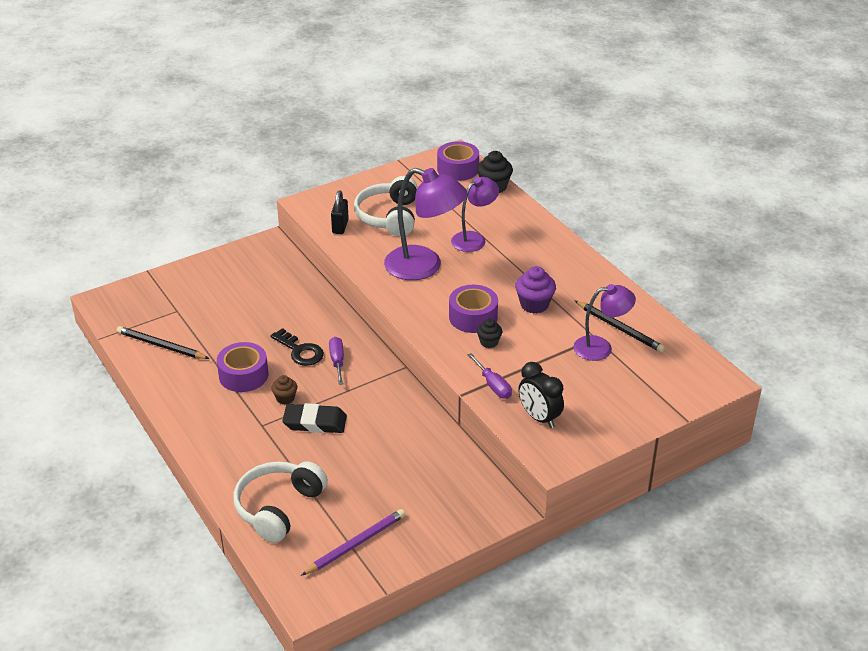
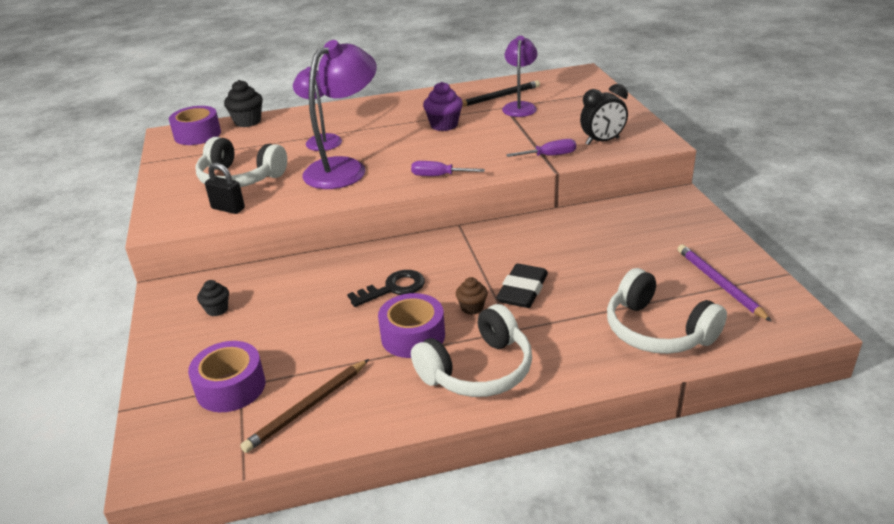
camera: 70 degrees left, 5 degrees down
(161, 346) = (307, 408): black pencil -> brown pencil
(212, 416) = (478, 370): none -> white headphones
(337, 361) = (426, 265): purple screwdriver -> purple screwdriver (438, 176)
(473, 317) = (443, 153): purple tape -> purple tape (231, 387)
(489, 342) = (486, 150): black cupcake -> black cupcake (217, 309)

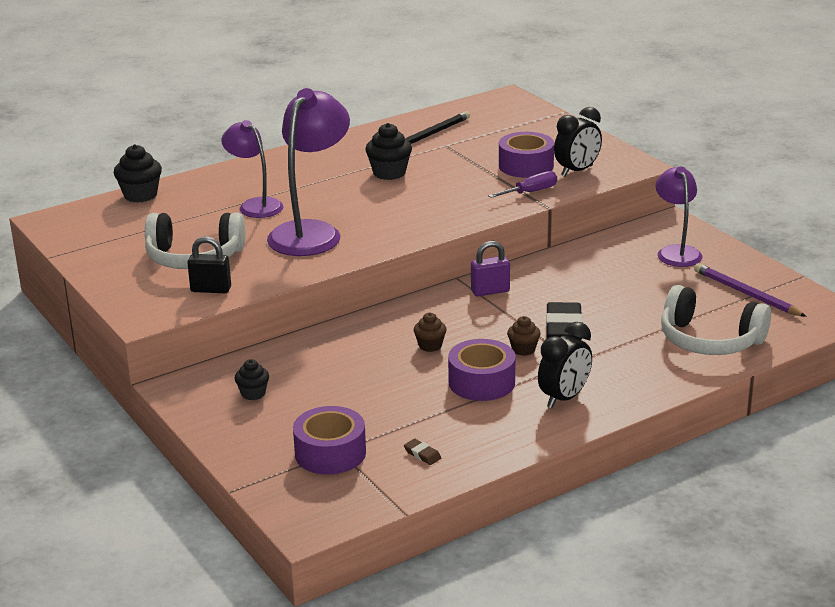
camera: 20 degrees left, 5 degrees down
(197, 134) = (89, 217): purple tape -> purple tape (526, 166)
(307, 408) = (422, 454): brown pencil -> brown eraser
(393, 288) = (430, 346): black key -> brown cupcake
(438, 176) = (424, 227): purple screwdriver -> none
(444, 125) = (389, 173): purple cupcake -> black cupcake
(478, 370) = (564, 398): white headphones -> black clock
(479, 242) = (490, 291): none -> purple padlock
(520, 106) = (462, 143): purple lamp -> purple lamp (676, 252)

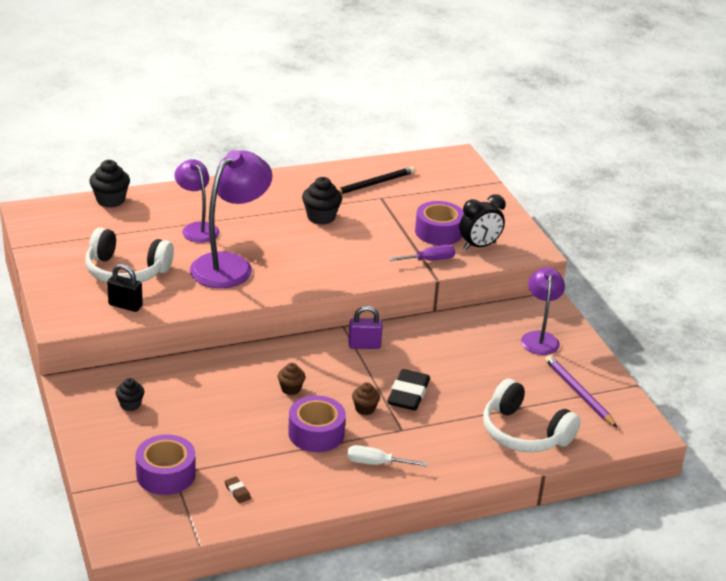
camera: 10 degrees right, 5 degrees up
(564, 398) = (376, 463): black clock -> white screwdriver

